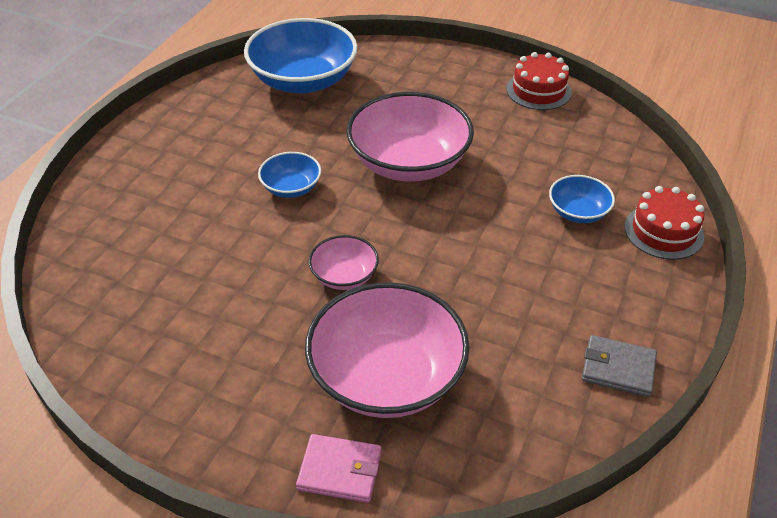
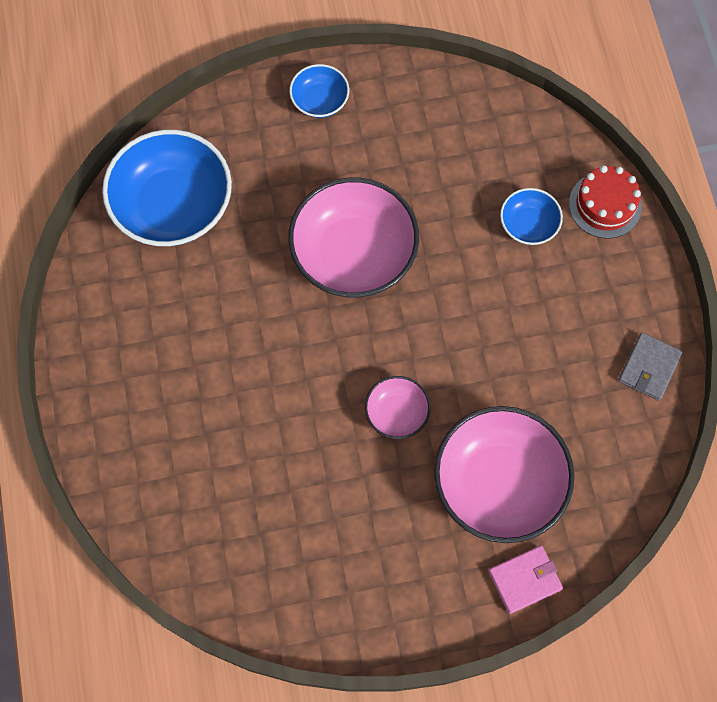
camera: 35 degrees left, 25 degrees up
(291, 187) = (277, 348): blue bowl -> blue bowl (320, 100)
(538, 91) = (400, 87): red cake -> none
(618, 368) = (649, 368): grey wallet -> grey wallet turned 45 degrees counterclockwise

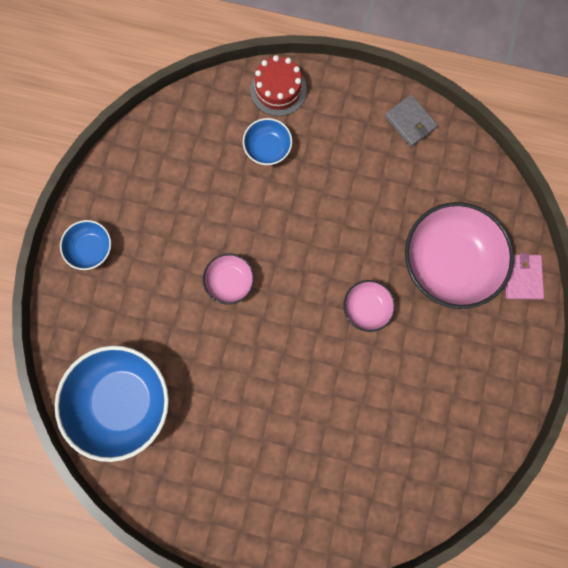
camera: 65 degrees left, 10 degrees up
(353, 254) = (230, 281): pink bowl -> pink bowl, size x0.49

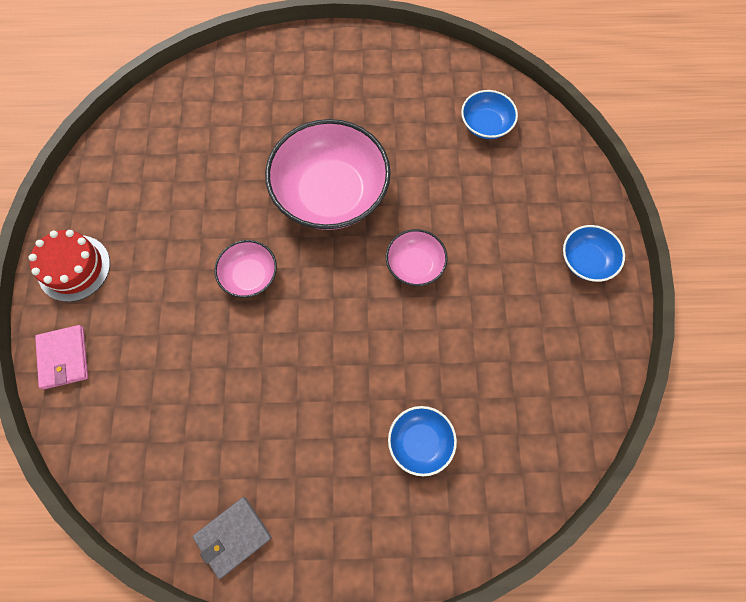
camera: 165 degrees right, 10 degrees down
(123, 400) = (486, 125): blue bowl -> blue bowl, size x0.49
(278, 89) = (431, 536): red cake -> red cake (74, 268)
(410, 122) = (233, 537): grey wallet -> grey wallet turned 75 degrees counterclockwise
(448, 261) = (158, 353): pink bowl -> pink bowl (330, 193)

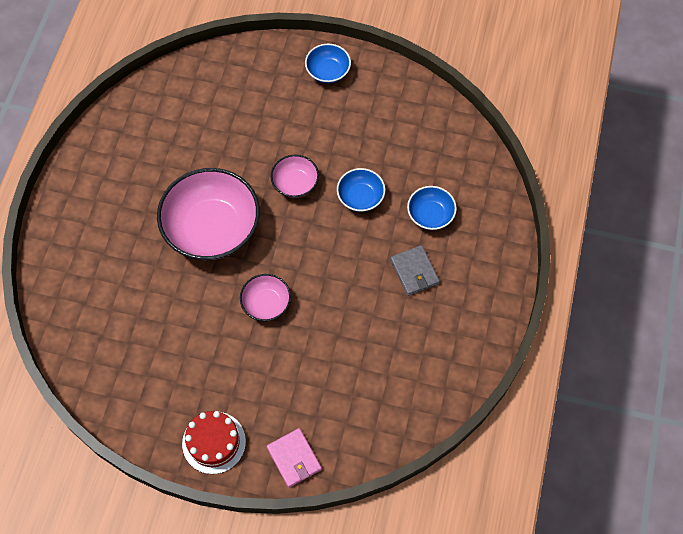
camera: 75 degrees left, 5 degrees down
(64, 358) = (294, 458): pink wallet -> pink wallet turned 60 degrees clockwise
(233, 537) = (465, 351): grey wallet -> grey wallet (414, 271)
(486, 125) = (190, 101): blue bowl -> blue bowl (360, 197)

